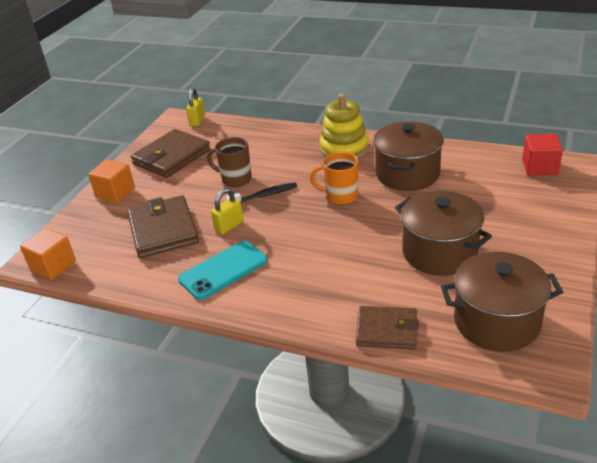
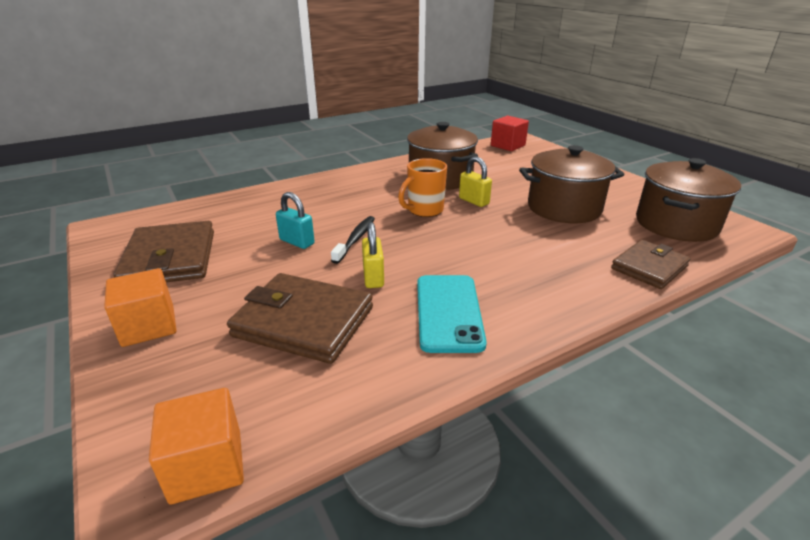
camera: 55 degrees left, 5 degrees down
(197, 121) = (142, 219): yellow padlock -> yellow padlock (474, 201)
(235, 179) = (297, 242): brown mug -> turquoise padlock
(344, 148) = (356, 182): yellow stacking toy -> none

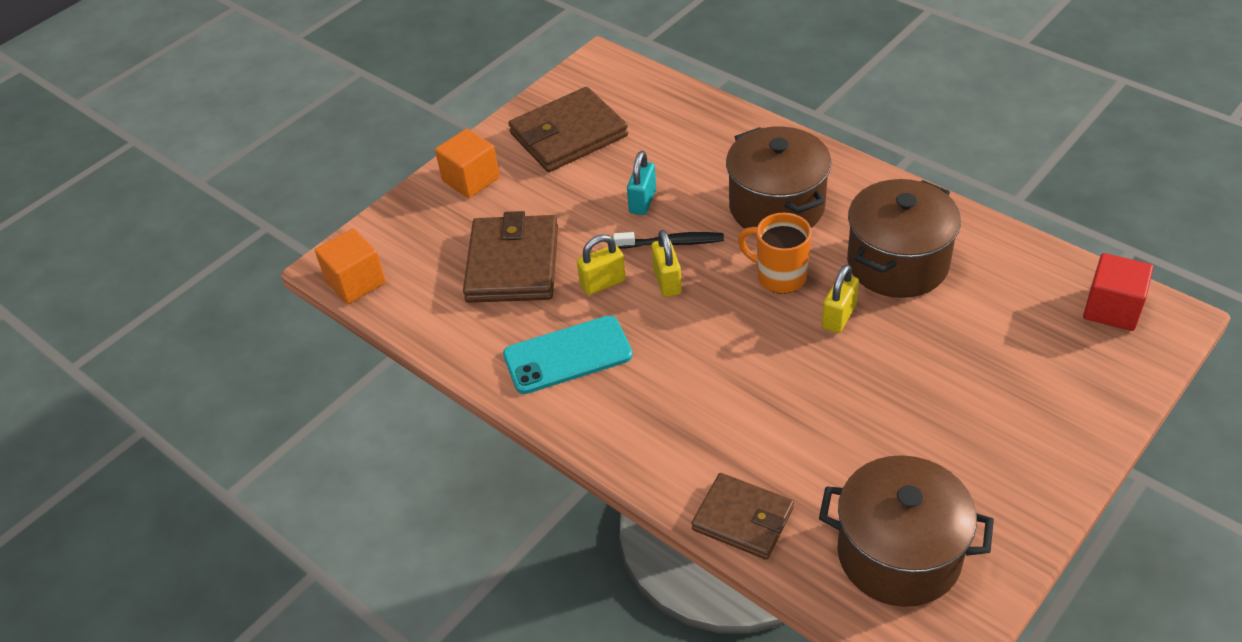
camera: 75 degrees right, 15 degrees up
(395, 249) = (667, 281): none -> yellow padlock
(564, 208) = (876, 417): brown pot -> brown pot (776, 207)

